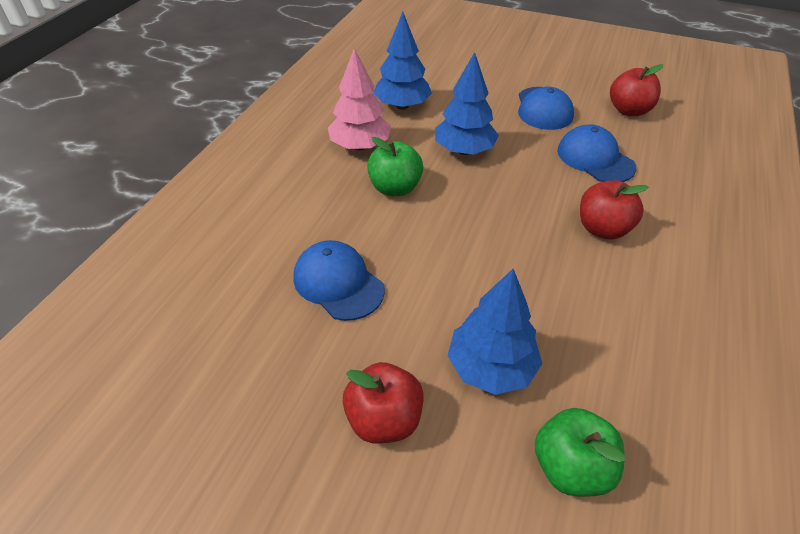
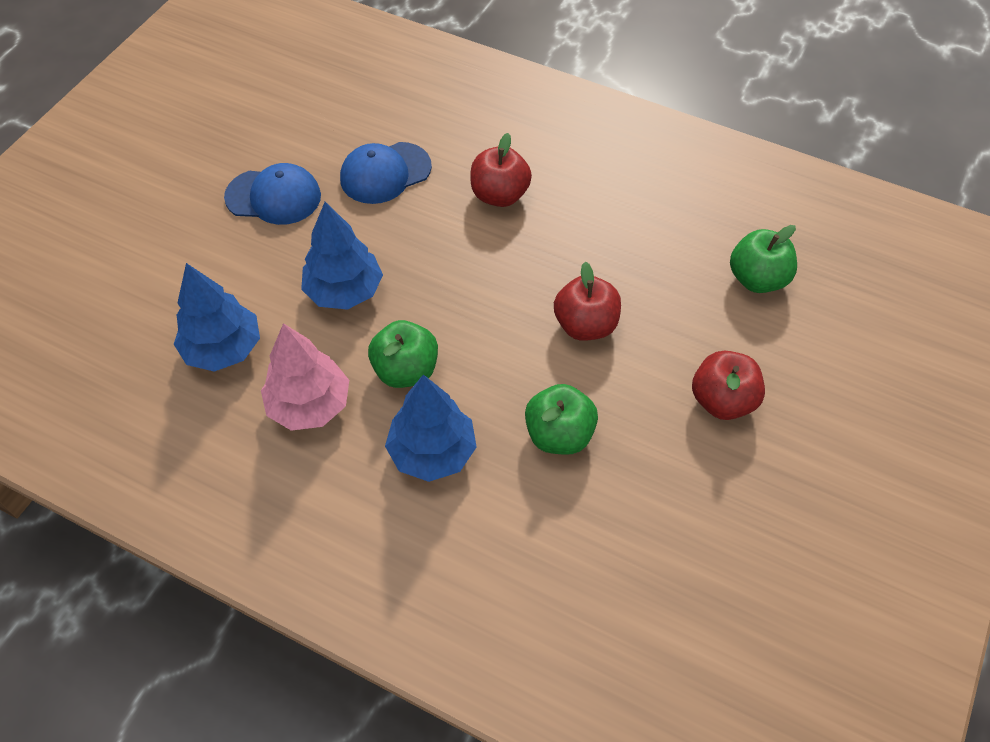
camera: 85 degrees left, 10 degrees up
(338, 283) = (559, 435): blue cap -> green apple
(491, 367) = (667, 315): blue tree -> blue tree (432, 452)
(629, 111) = (299, 120): red apple -> red apple (585, 325)

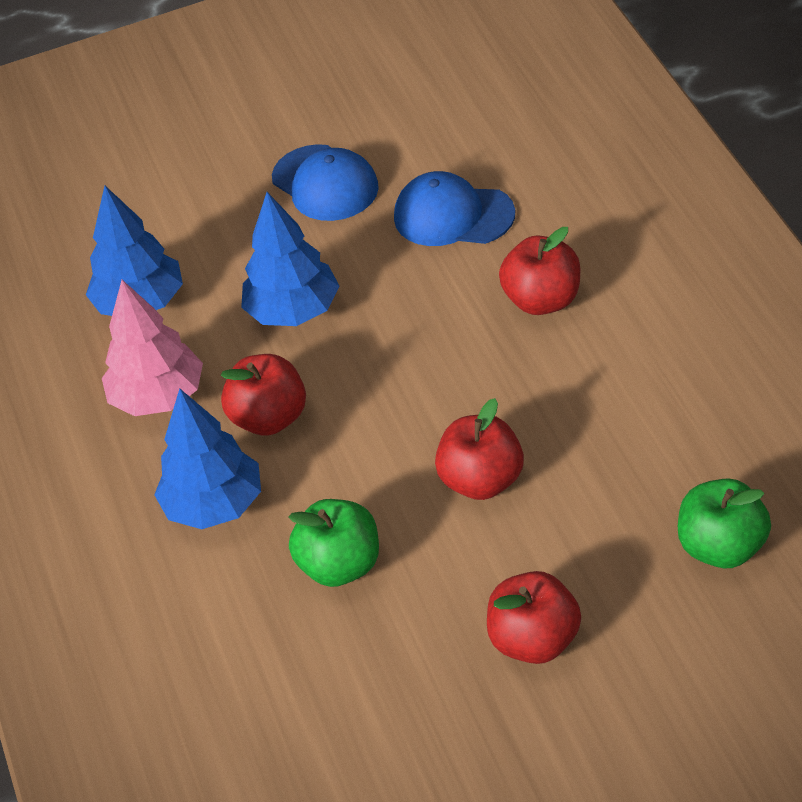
camera: 50 degrees right, 10 degrees down
(406, 370) = (269, 418): green apple -> red apple

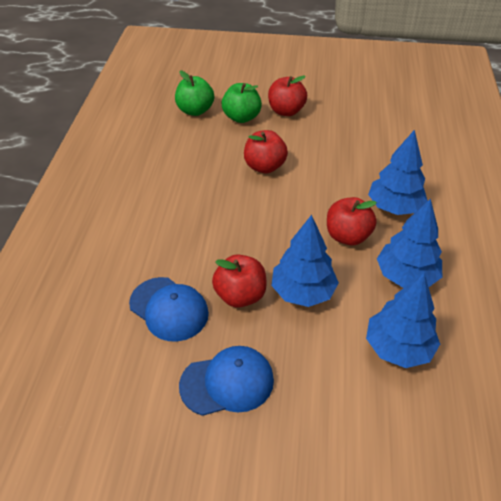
camera: 160 degrees left, 0 degrees up
(158, 397) = (406, 276): pink tree -> blue tree
(325, 183) = (227, 382): blue cap -> blue cap turned 90 degrees clockwise
(340, 566) = (346, 161): green apple -> green apple (241, 117)
(543, 300) = (169, 232): red apple -> red apple (240, 295)

